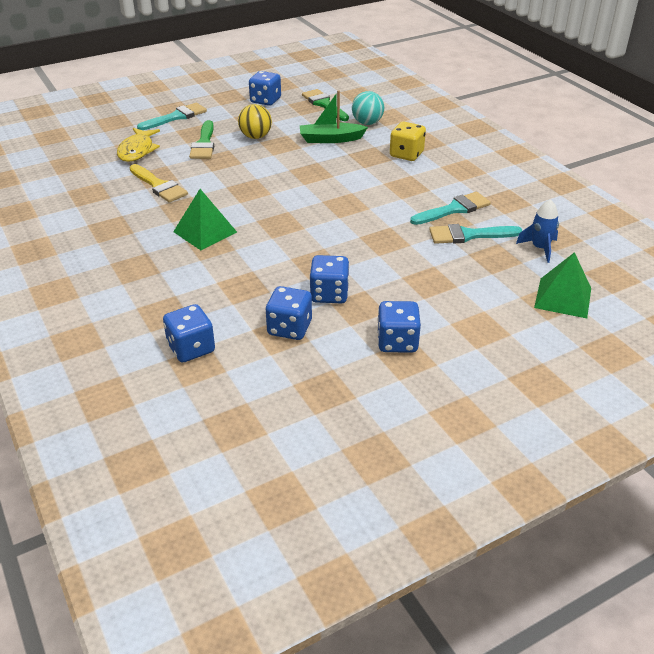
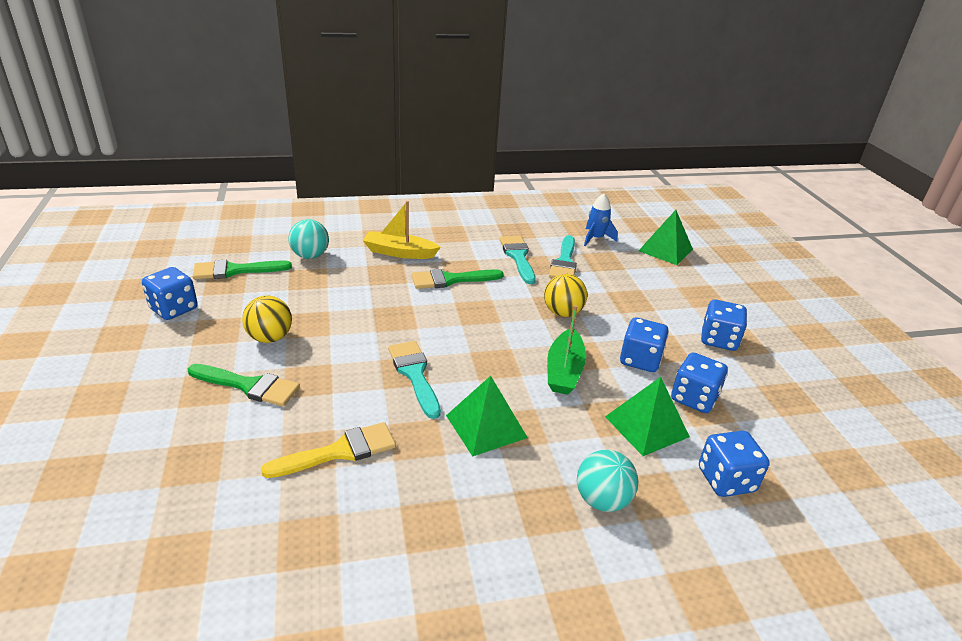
camera: 75 degrees left, 5 degrees down
(137, 150) = (208, 460): yellow fish -> none
(150, 289) = (602, 500): none -> turquoise ball
(176, 117) = (133, 399): turquoise brush -> turquoise brush (414, 374)
(238, 304) = (646, 426): none -> green pyramid
(330, 139) = (327, 287): green boat -> green boat (564, 371)
(375, 245) = (562, 312): none -> yellow ball
(383, 184) = (451, 280): none -> green brush
(406, 154) = (399, 252): yellow dice -> yellow boat

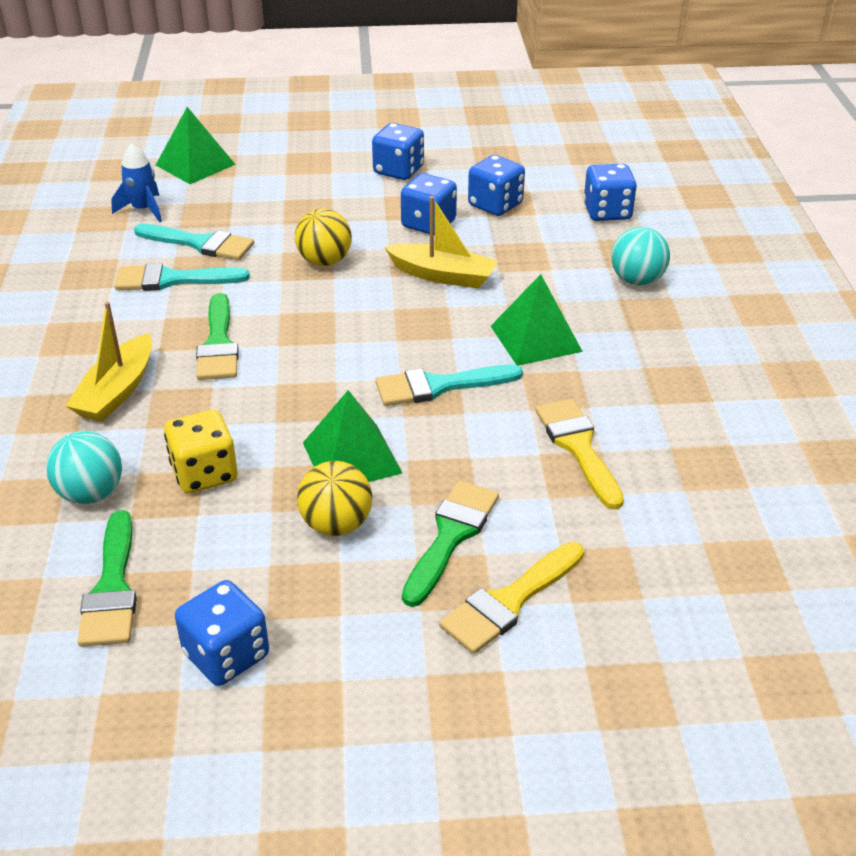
camera: 80 degrees left, 5 degrees up
(178, 414) = (509, 601): none -> yellow brush
(323, 288) = (204, 473): none -> yellow dice
(564, 371) = (443, 275): green boat -> yellow boat
(646, 426) = (536, 239): green pyramid -> green pyramid (351, 457)

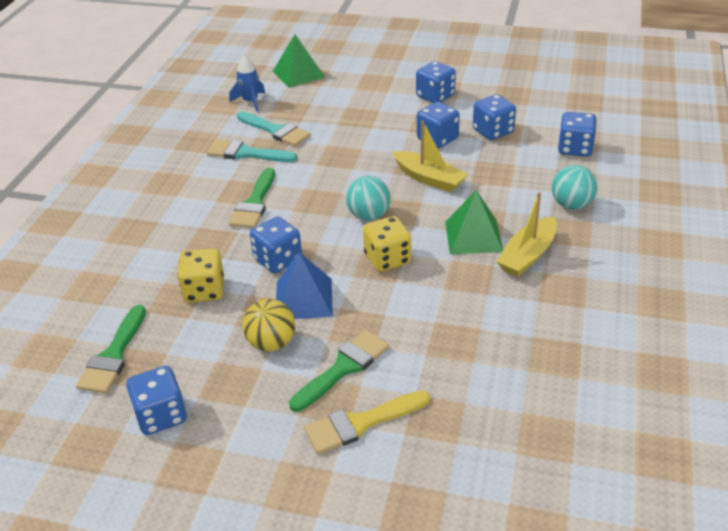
camera: 20 degrees right, 0 degrees up
(91, 493) = (129, 290): turquoise ball -> turquoise ball (368, 216)
(117, 391) = (176, 224): yellow boat -> yellow boat (527, 255)
(290, 413) = (278, 260): none -> blue dice
(324, 261) = (352, 155): yellow ball -> none
(351, 457) = (303, 298): green pyramid -> blue pyramid
(439, 386) = (387, 259): turquoise brush -> yellow dice
(578, 447) = (464, 322): yellow brush -> none

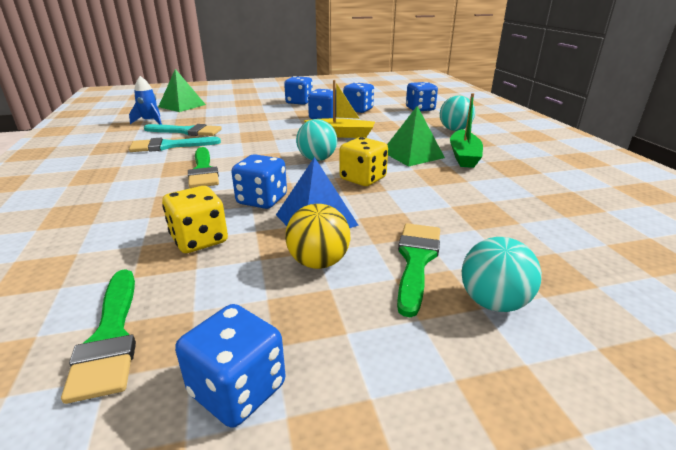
camera: 30 degrees left, 10 degrees down
(361, 423) = (493, 302): yellow brush -> turquoise ball
(527, 255) = (464, 156): yellow boat -> green boat

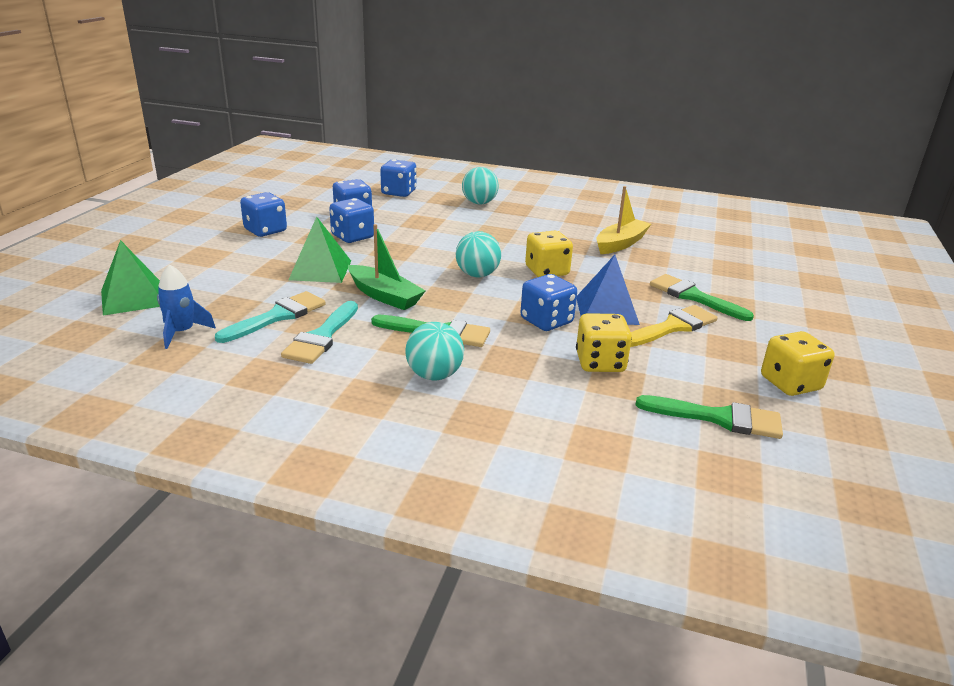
camera: 60 degrees left, 0 degrees up
(238, 389) = (790, 383): blue dice -> yellow dice
(318, 262) = (672, 327): yellow ball -> yellow brush
(341, 134) = (422, 246): yellow boat -> yellow boat (620, 244)
(412, 154) = (516, 237): green pyramid -> green pyramid (320, 270)
(464, 156) = (544, 223): green boat -> green boat (384, 296)
(493, 302) = (752, 294): turquoise ball -> turquoise ball (434, 375)

